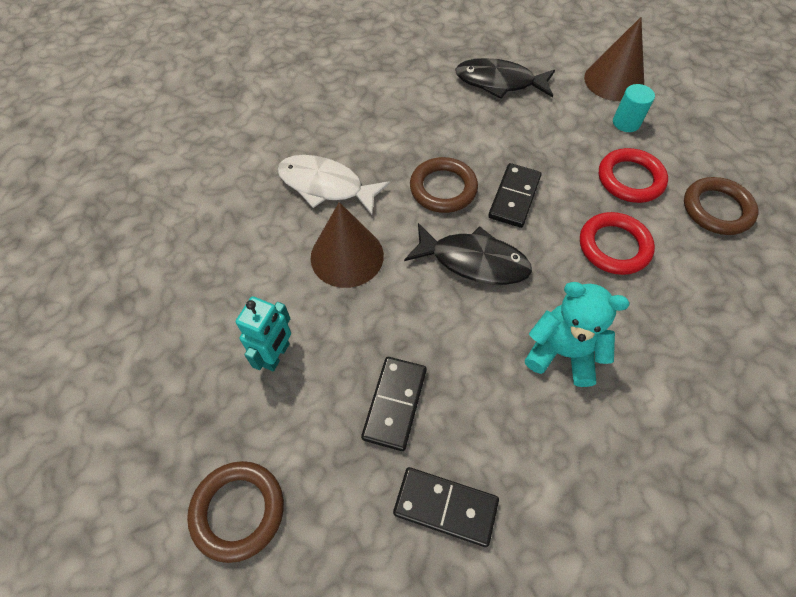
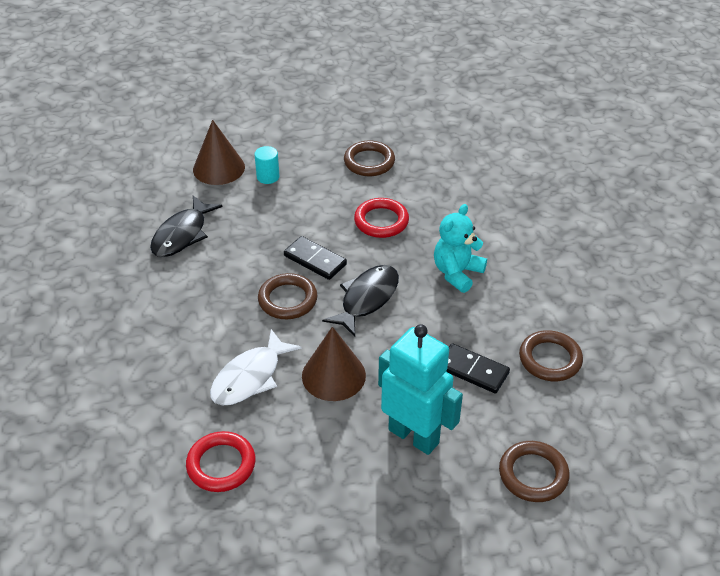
camera: 75 degrees left, 15 degrees down
(276, 355) = (414, 436): turquoise robot -> turquoise robot, size x1.81
(445, 507) = (550, 359): black domino -> brown ring
(630, 179) = (324, 193): red ring -> red ring (221, 464)

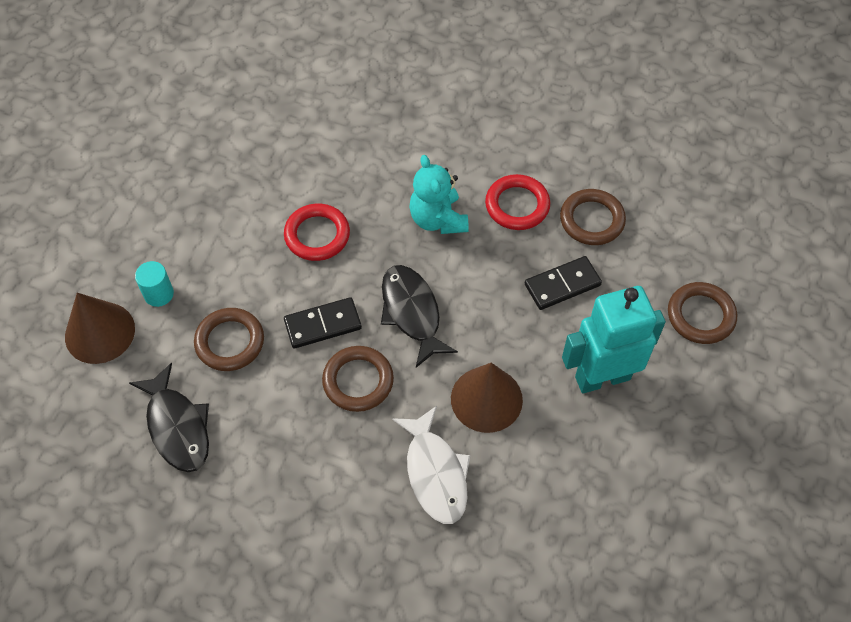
camera: 55 degrees left, 15 degrees up
(221, 464) = (526, 559): red ring -> red ring (517, 205)
(369, 162) = (221, 191): brown ring -> brown ring (230, 342)

